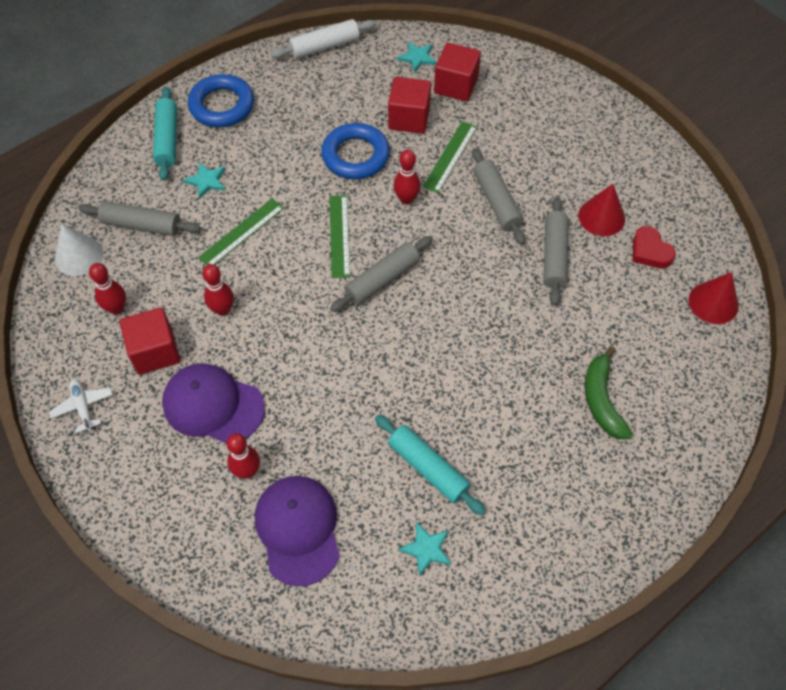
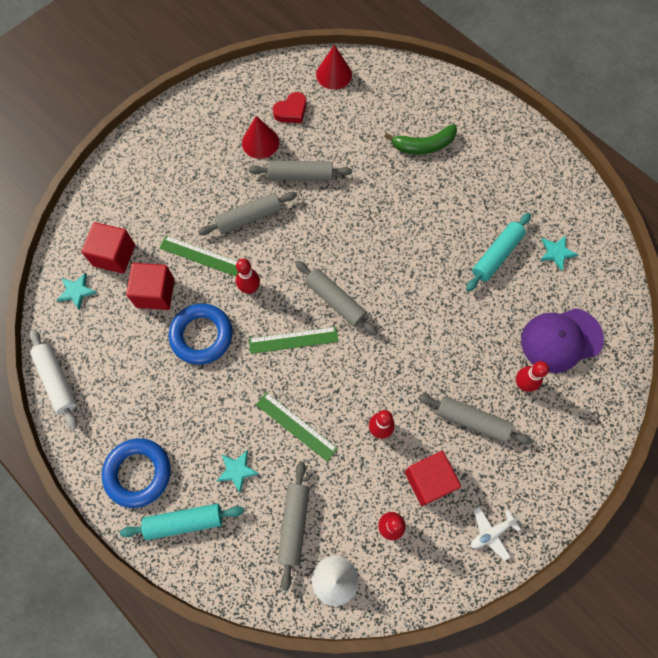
camera: 95 degrees left, 10 degrees up
(213, 405) = (472, 420): purple cap -> grey rolling pin

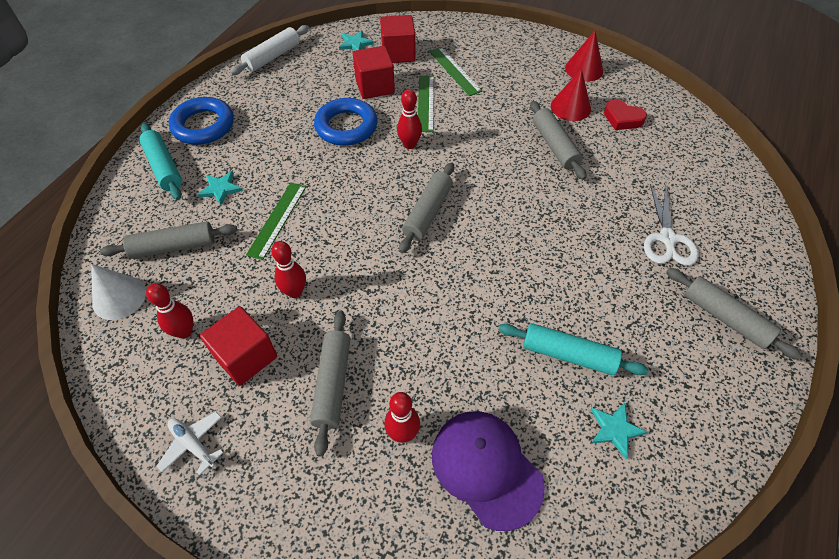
camera: 70 degrees right, 15 degrees down
(249, 217) = (484, 123): grey rolling pin -> grey rolling pin (725, 318)
(293, 340) = (369, 191): green ruler -> green ruler (454, 71)
(334, 74) = (693, 137): red cone -> red cone (584, 69)
(424, 145) = (667, 238): green banana -> white scissors

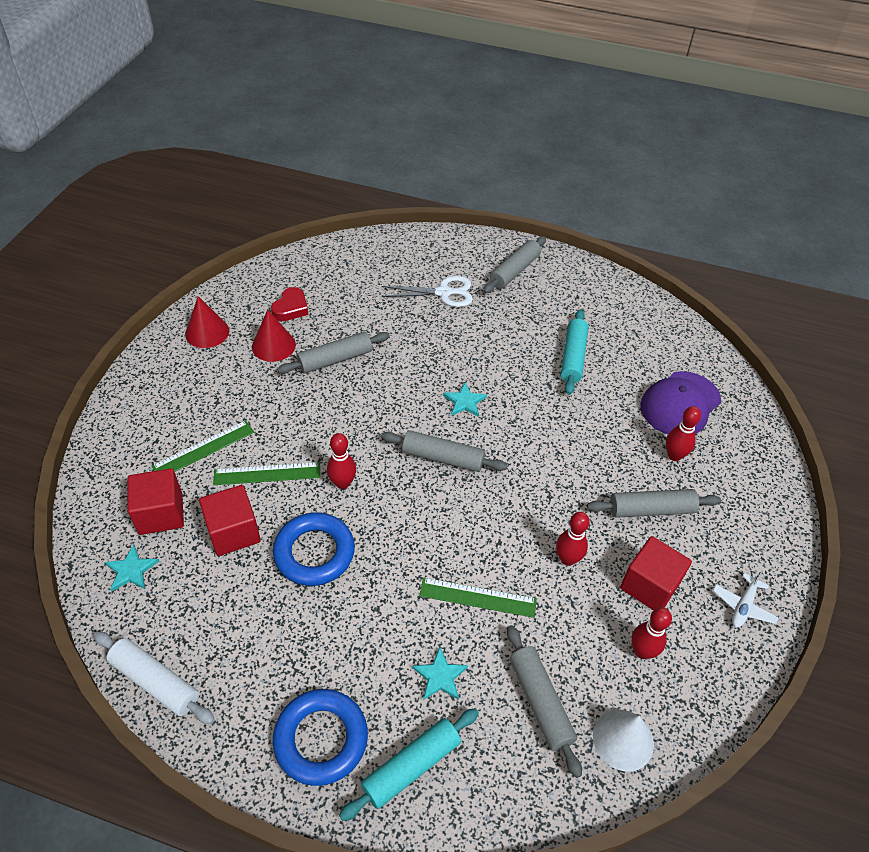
camera: 100 degrees left, 5 degrees down
(615, 429) = (624, 335): turquoise star -> turquoise star (464, 402)

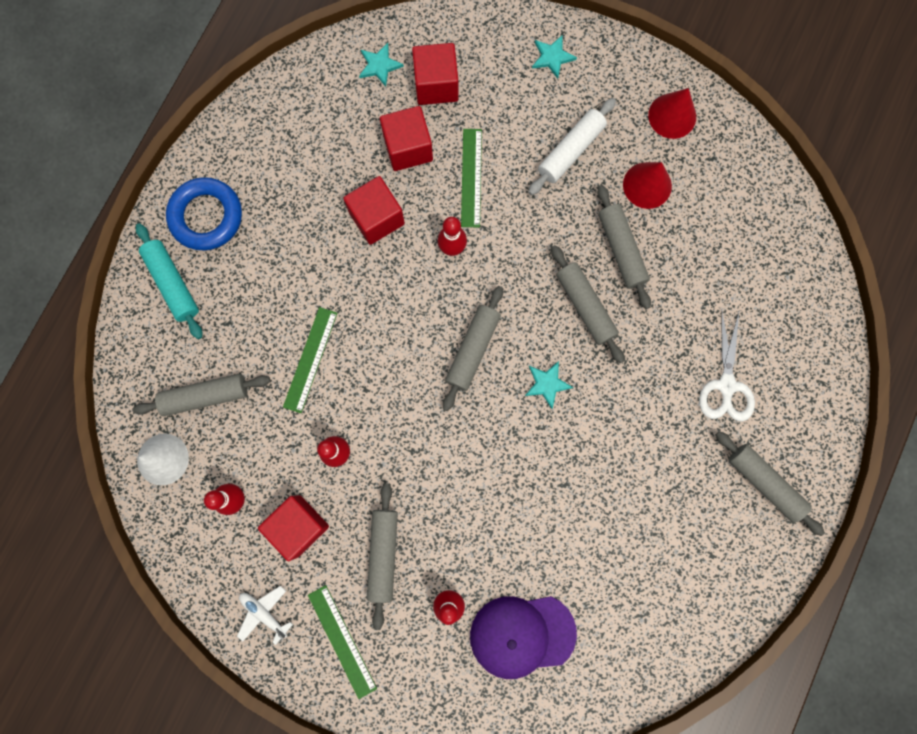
camera: 100 degrees right, 30 degrees up
(155, 681) = (274, 92): white rolling pin -> white rolling pin (570, 151)
(204, 449) = (508, 119): green ruler -> green ruler (342, 641)
(291, 308) = (707, 205): red heart -> none
(314, 552) = (377, 218): blue ring -> red cube
(389, 380) = (585, 306): none -> grey rolling pin
(440, 676) = (242, 315): turquoise star -> turquoise star (552, 57)
(573, 357) = (605, 523): turquoise rolling pin -> none
(680, 404) = (522, 634): purple cap -> purple cap turned 60 degrees counterclockwise

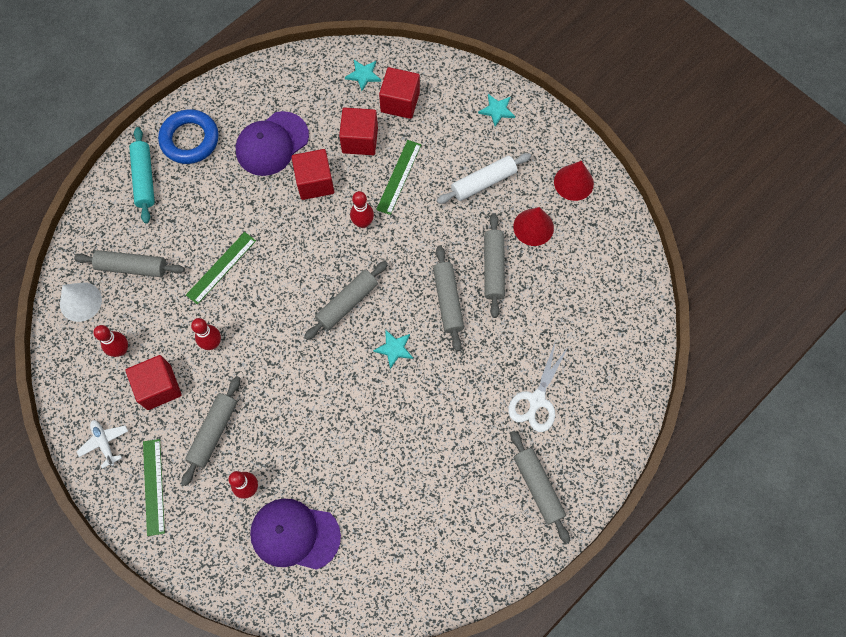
camera: 20 degrees right, 10 degrees down
(306, 188) = (272, 144): none -> purple cap

